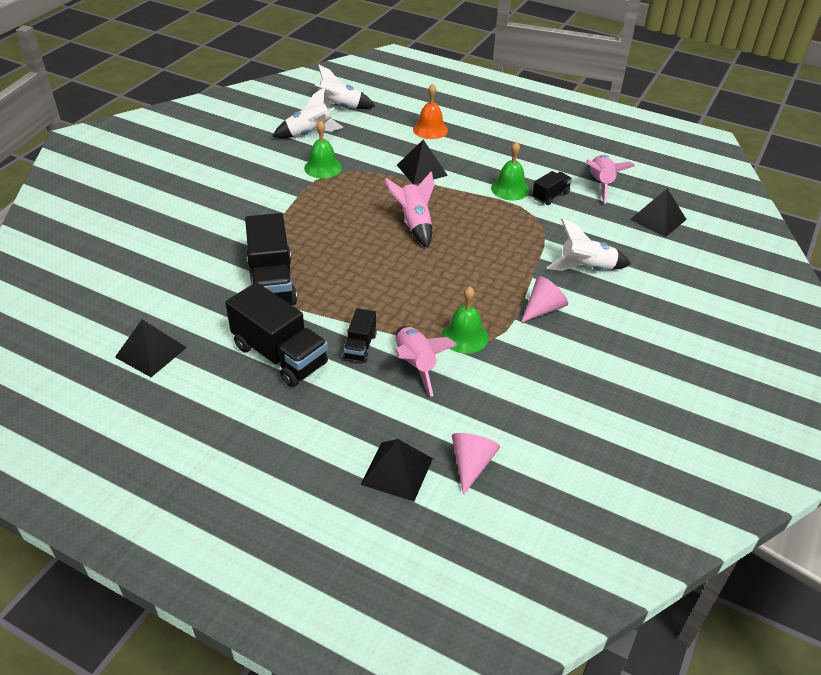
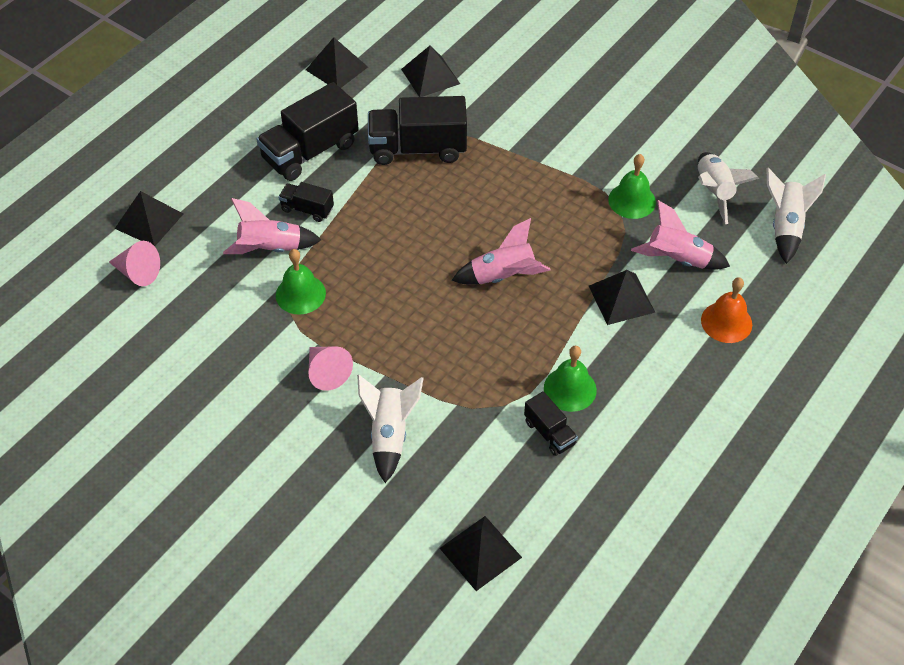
camera: 100 degrees right, 10 degrees up
(169, 283) = (430, 76): none -> black pyramid
(601, 184) = (573, 503): pink rocket -> pink rocket (677, 259)

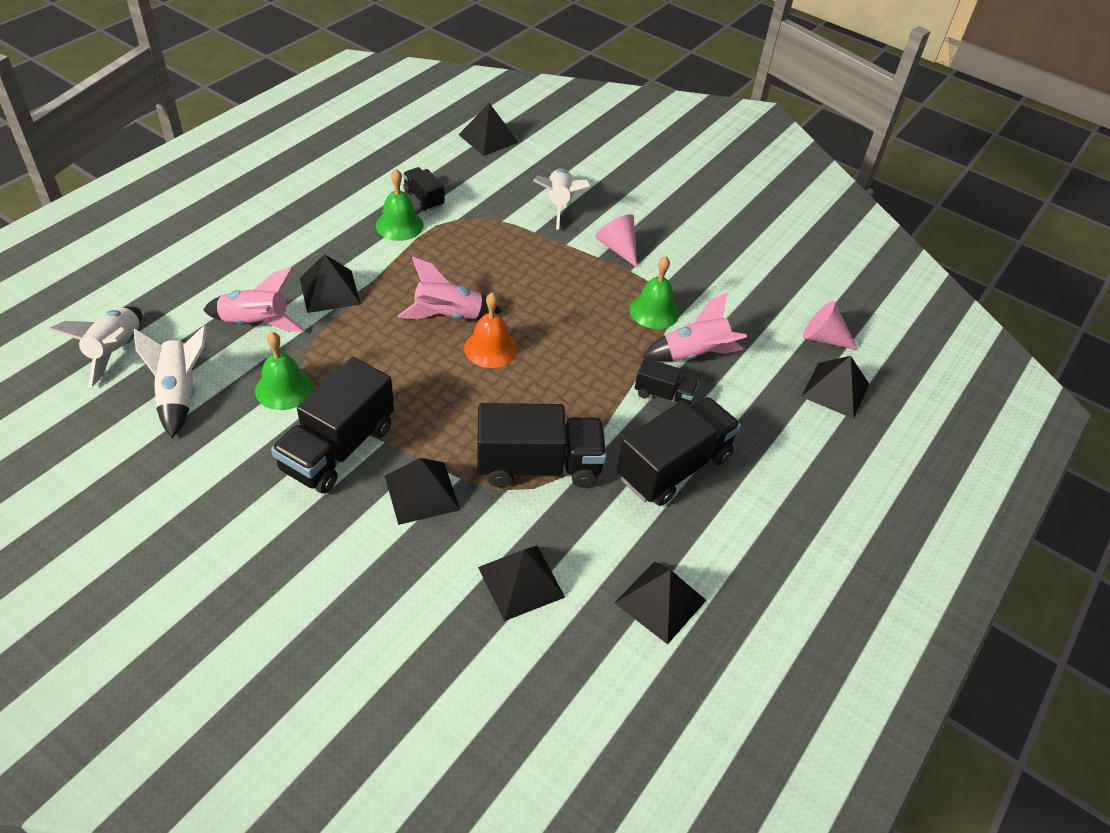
camera: 175 degrees right, 5 degrees down
(505, 127) = (422, 492): none -> black pyramid
(574, 155) = (338, 448): none -> black truck
(726, 322) = (231, 266): orange bell -> orange bell (490, 348)

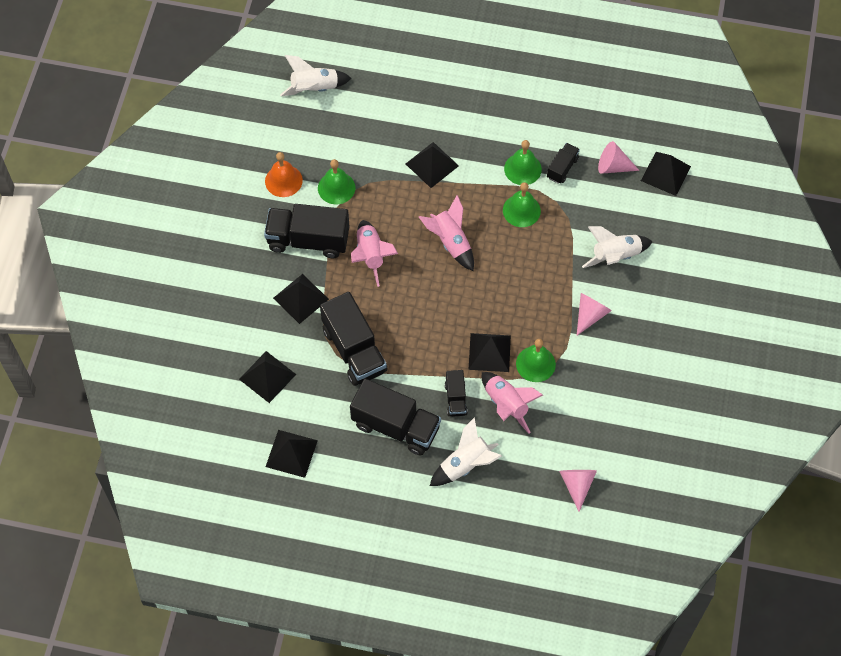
camera: 70 degrees right, 15 degrees up
(180, 394) = (302, 140): white rocket -> white rocket (465, 464)
(256, 323) = (379, 143): pink rocket -> pink rocket (370, 255)
(451, 246) = (521, 210): none -> green bell
(452, 165) = (613, 166): none -> pink cone
(490, 348) = (436, 280): orange bell -> orange bell (283, 180)
(835, 390) = (526, 506): black pyramid -> black pyramid (489, 352)

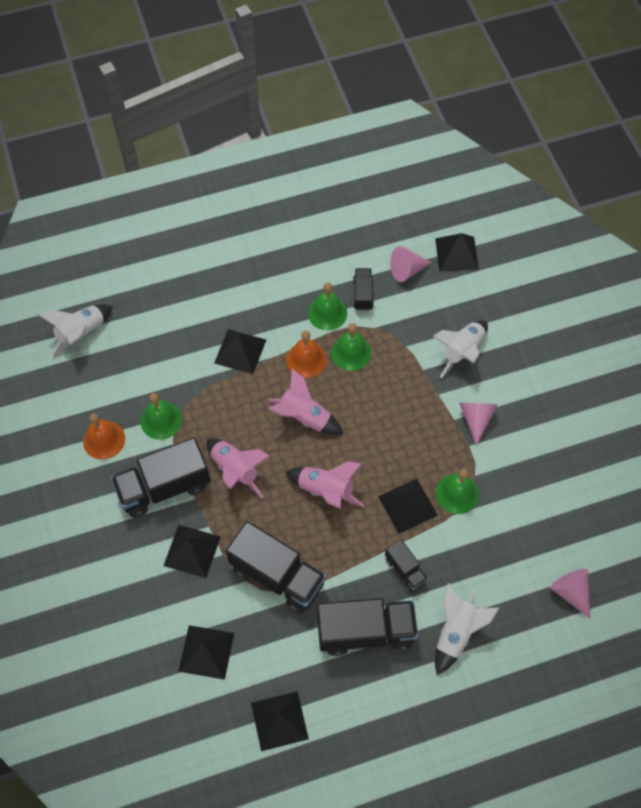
camera: 30 degrees left, 0 degrees up
(481, 198) = (306, 359): none -> orange bell
(506, 405) = (456, 549): pink rocket -> pink rocket (326, 491)

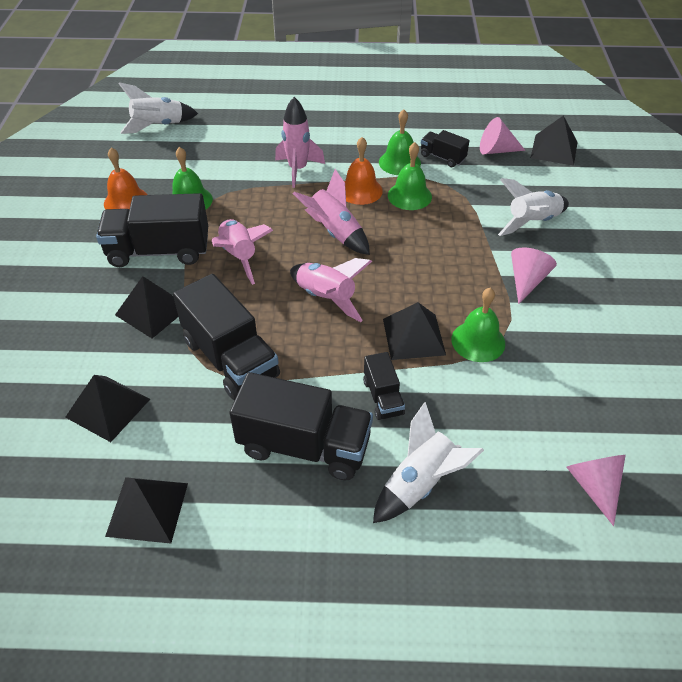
camera: 20 degrees right, 15 degrees down
(240, 351) = (298, 170): black pyramid -> pink rocket
(363, 294) = (442, 157): black truck -> black truck turned 75 degrees counterclockwise

